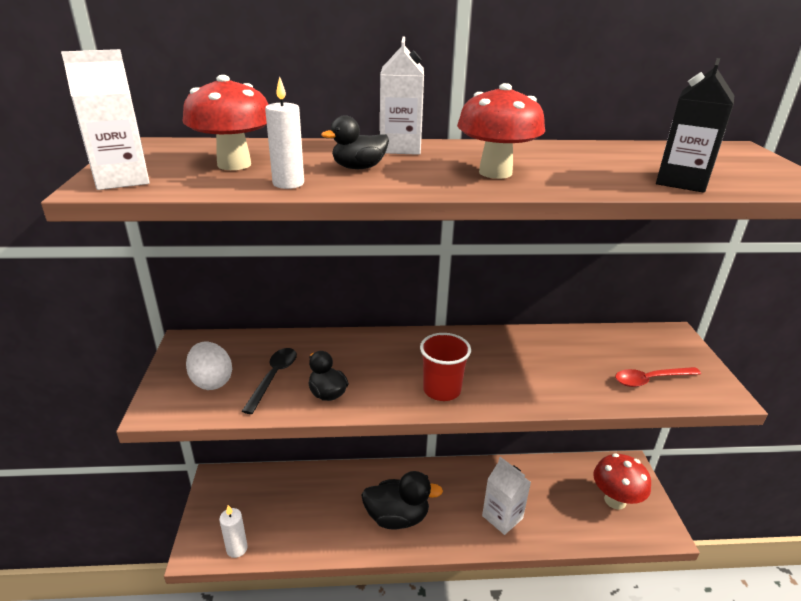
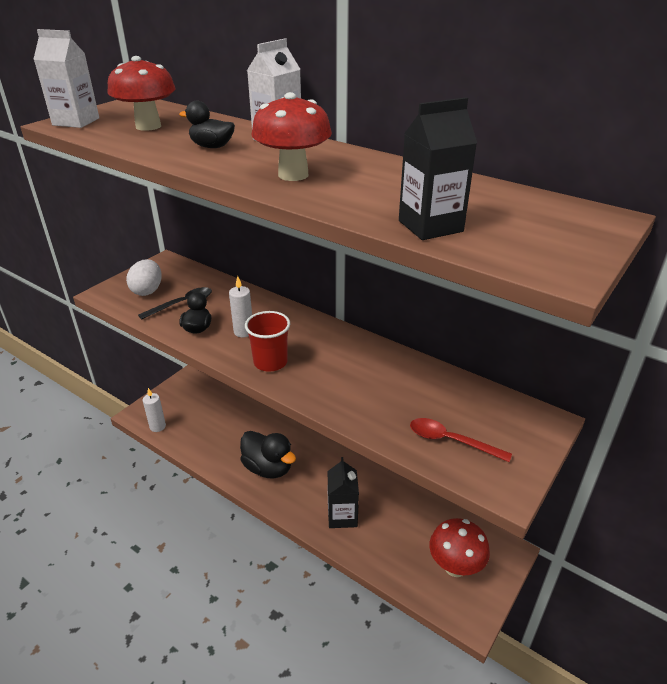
camera: 40 degrees right, 5 degrees up
(288, 184) = (146, 146): white candle -> white candle (243, 332)
(502, 517) = (342, 516): white carton -> black carton

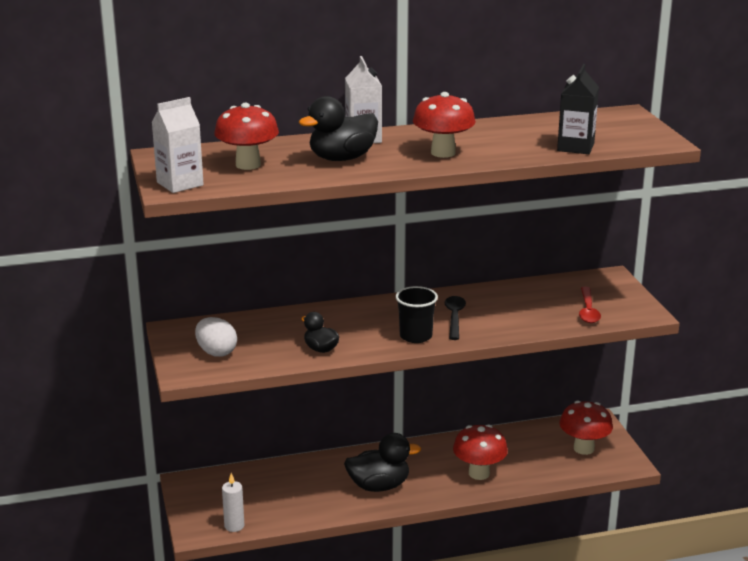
camera: 50 degrees left, 10 degrees down
(182, 304) = (268, 344): black spoon -> black spoon (454, 317)
(212, 147) = (342, 158): black duck -> black duck, size x1.71
(243, 332) = (357, 332): white candle -> none
(270, 362) = (416, 336): red cup -> black cup
(342, 516) = (479, 473): black carton -> red mushroom
(451, 441) = (588, 311): red spoon -> red spoon turned 60 degrees counterclockwise

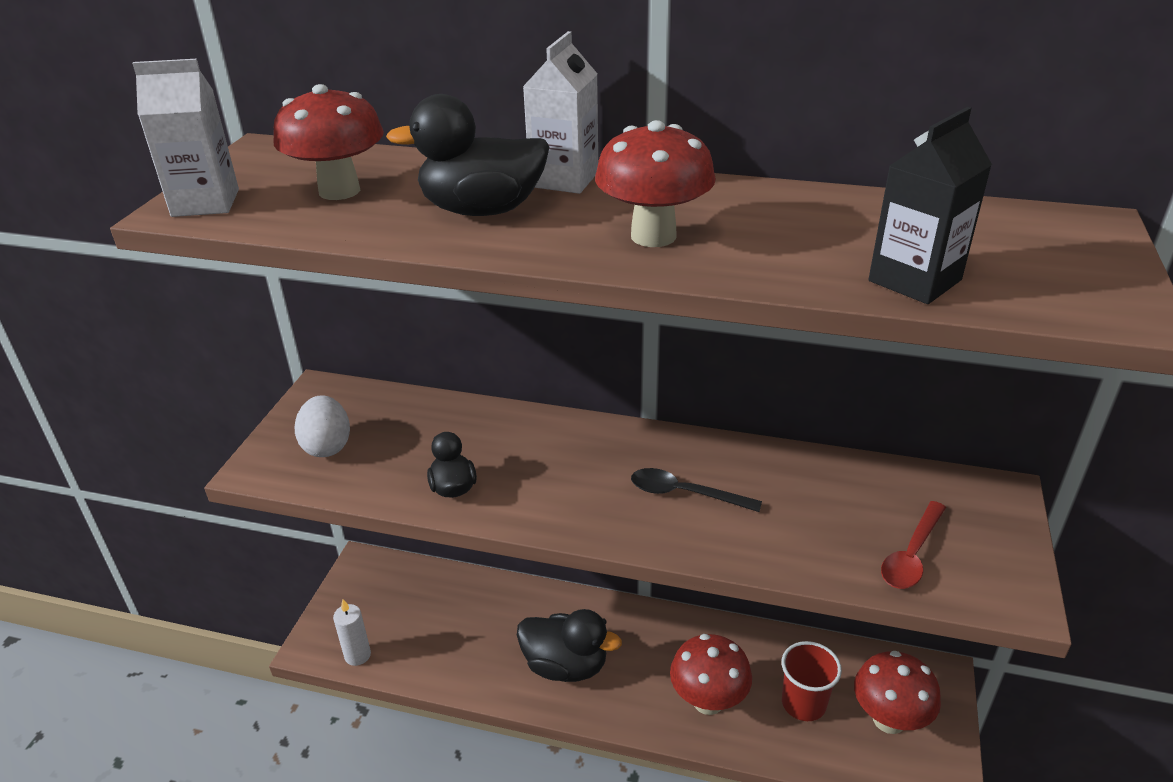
camera: 30 degrees right, 10 degrees up
(416, 336) = (599, 511): black cup -> none
(454, 317) = (685, 494): black spoon -> black spoon turned 105 degrees counterclockwise
(533, 457) = (803, 703): none -> red cup

